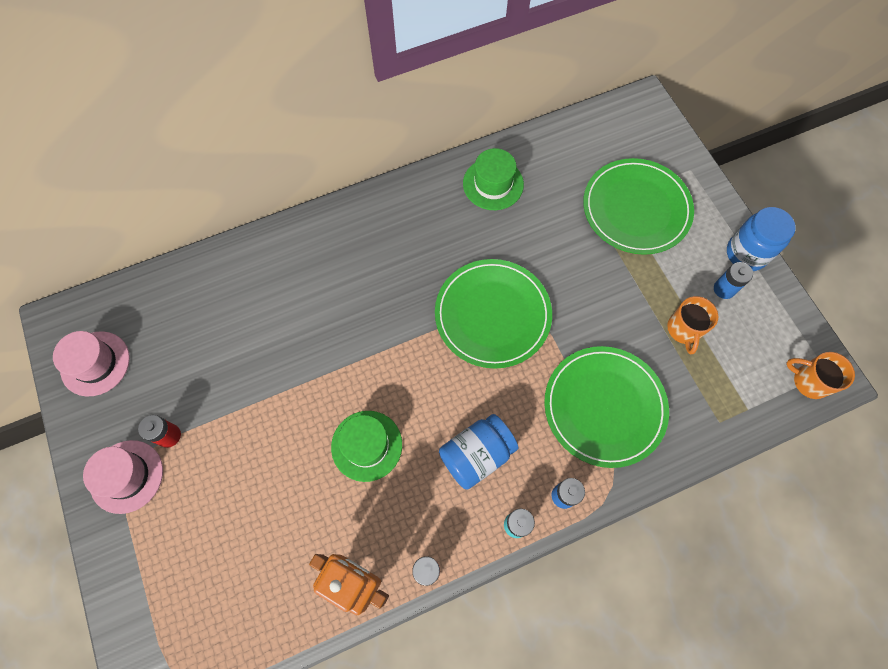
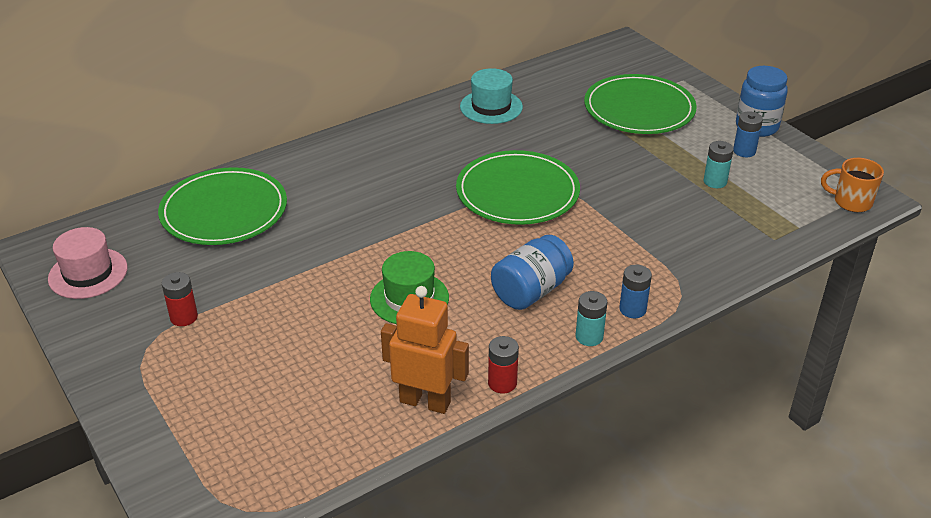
camera: 10 degrees left, 30 degrees down
(126, 476) = (140, 354): pink hat -> none
(493, 184) = (491, 107): green hat -> turquoise hat
(604, 407) = (653, 242): green plate -> green plate (224, 211)
(684, 330) = (715, 181): orange mug -> turquoise battery

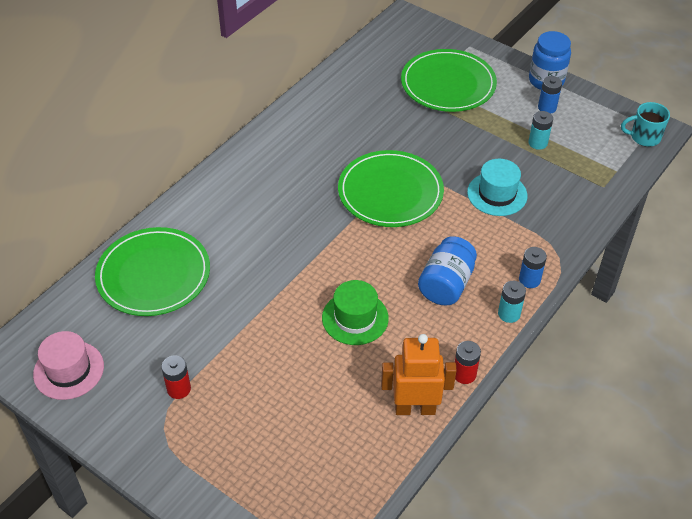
camera: 20 degrees left, 10 degrees up
(491, 107) = (327, 110): turquoise hat -> turquoise hat (497, 194)
(851, 202) = (644, 137): orange mug -> turquoise mug

